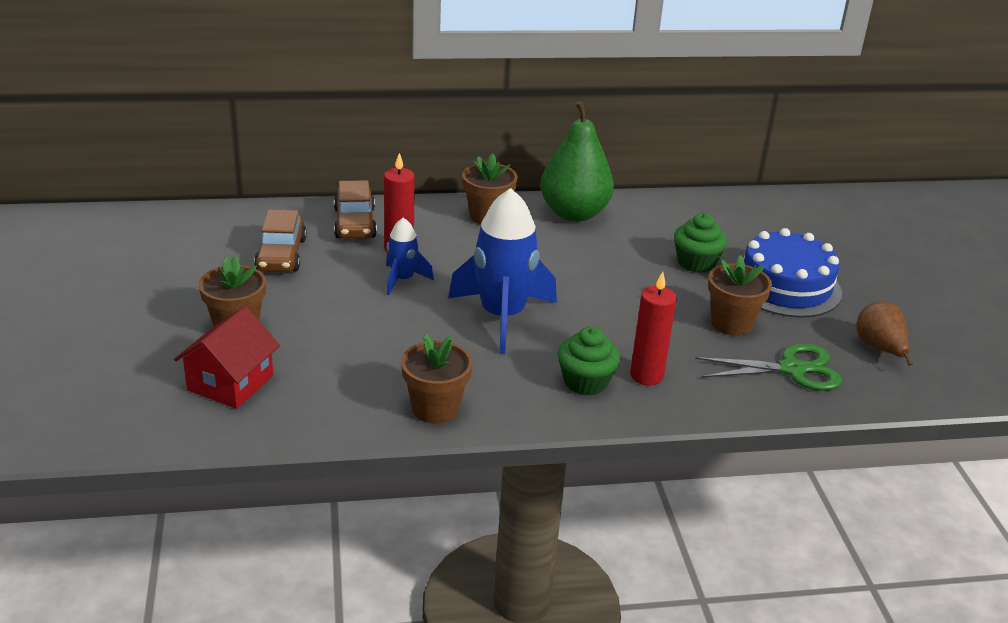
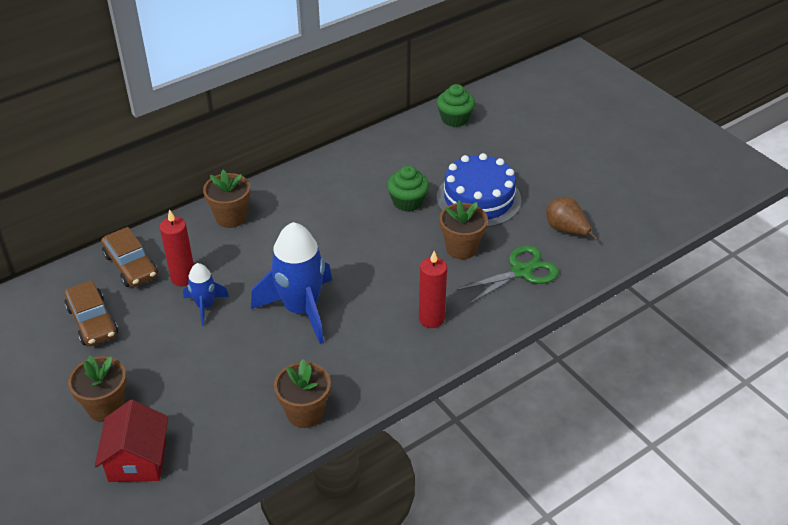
camera: 25 degrees left, 10 degrees up
(574, 213) = (294, 189): green pear -> none
(585, 382) = (394, 342): green cupcake -> green cupcake (455, 119)

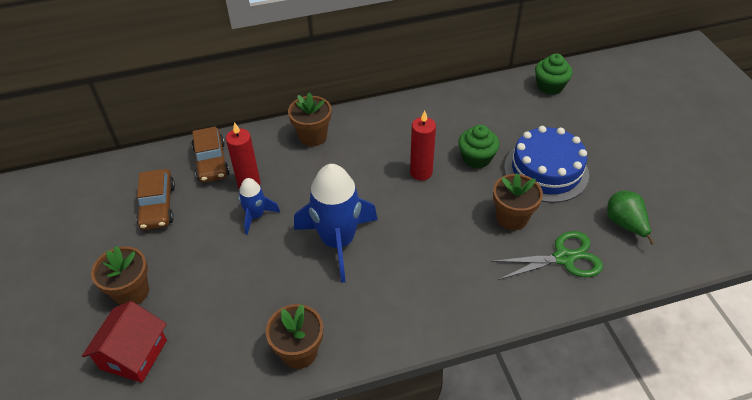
camera: 20 degrees right, 5 degrees up
(431, 319) = (456, 285): red candle -> red candle (421, 172)
(566, 230) = (625, 224): brown pear -> green pear

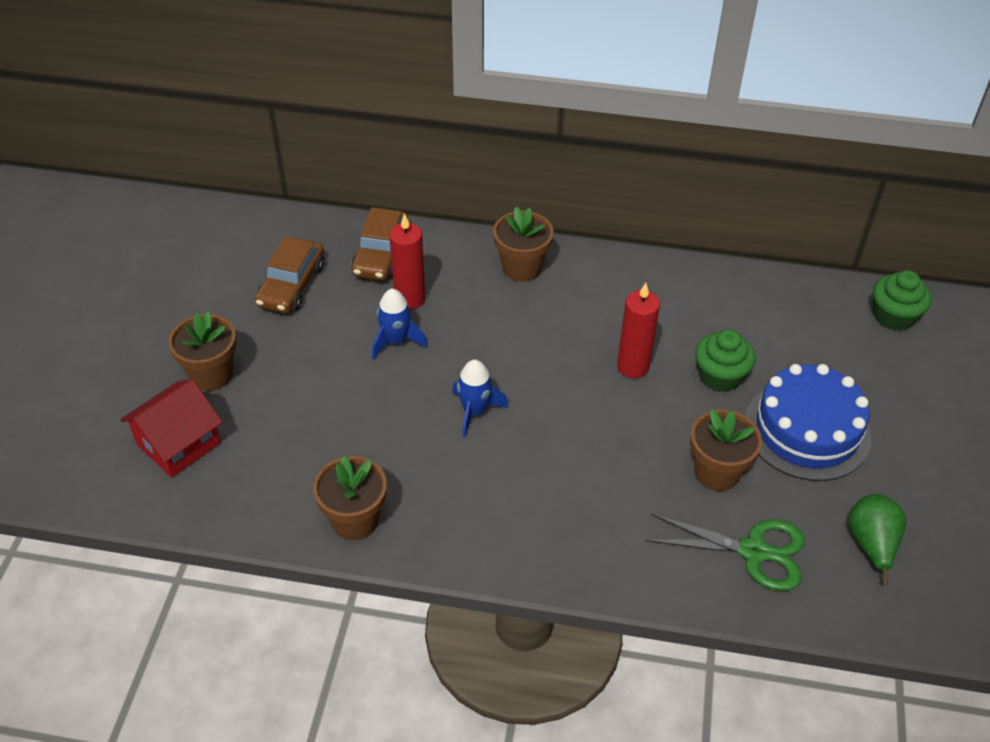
camera: 25 degrees right, 0 degrees up
(338, 242) = (475, 412): blue rocket -> blue rocket, size x0.51

